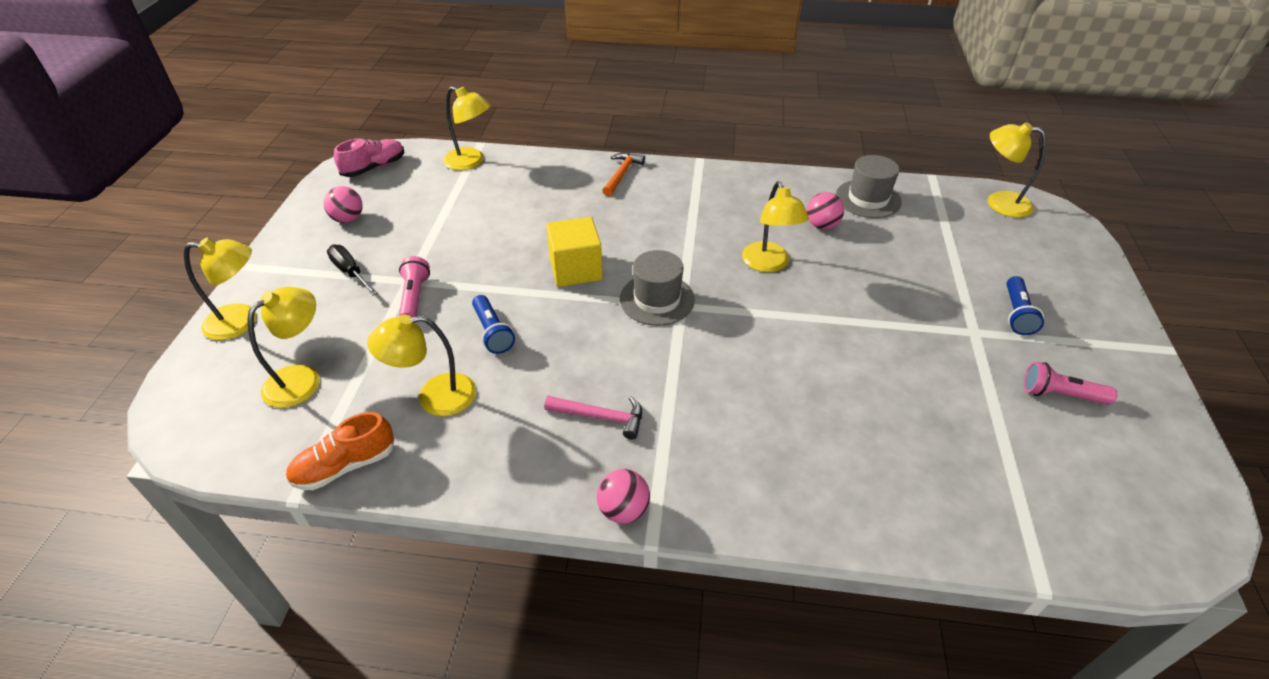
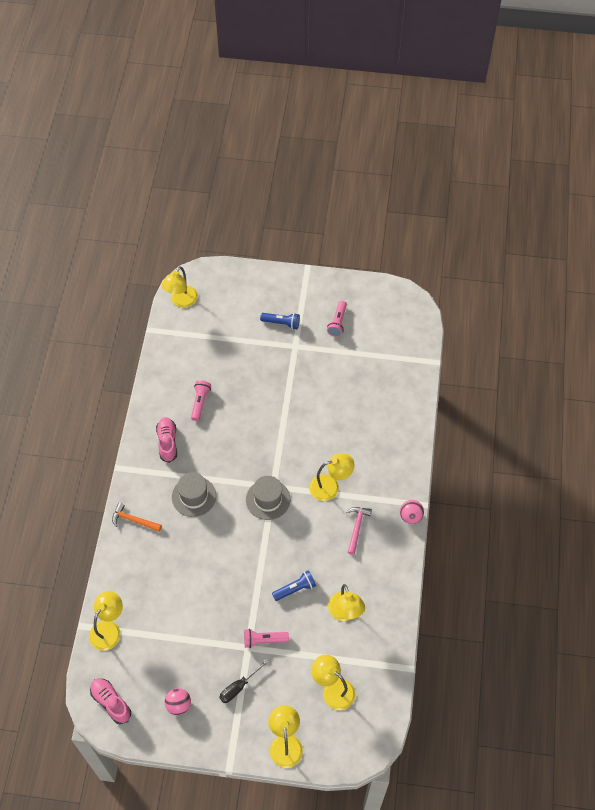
camera: 90 degrees left, 15 degrees up
(345, 466) = (391, 648): orange shoe -> none
(576, 269) = (239, 546): yellow cube -> none
(746, 197) = (167, 442): none -> pink shoe
(768, 264) = (237, 436): yellow lamp -> yellow lamp (330, 486)
(821, 225) = (200, 402): pink ball -> pink flashlight
(868, 199) = (173, 371): grey hat -> grey hat (194, 496)

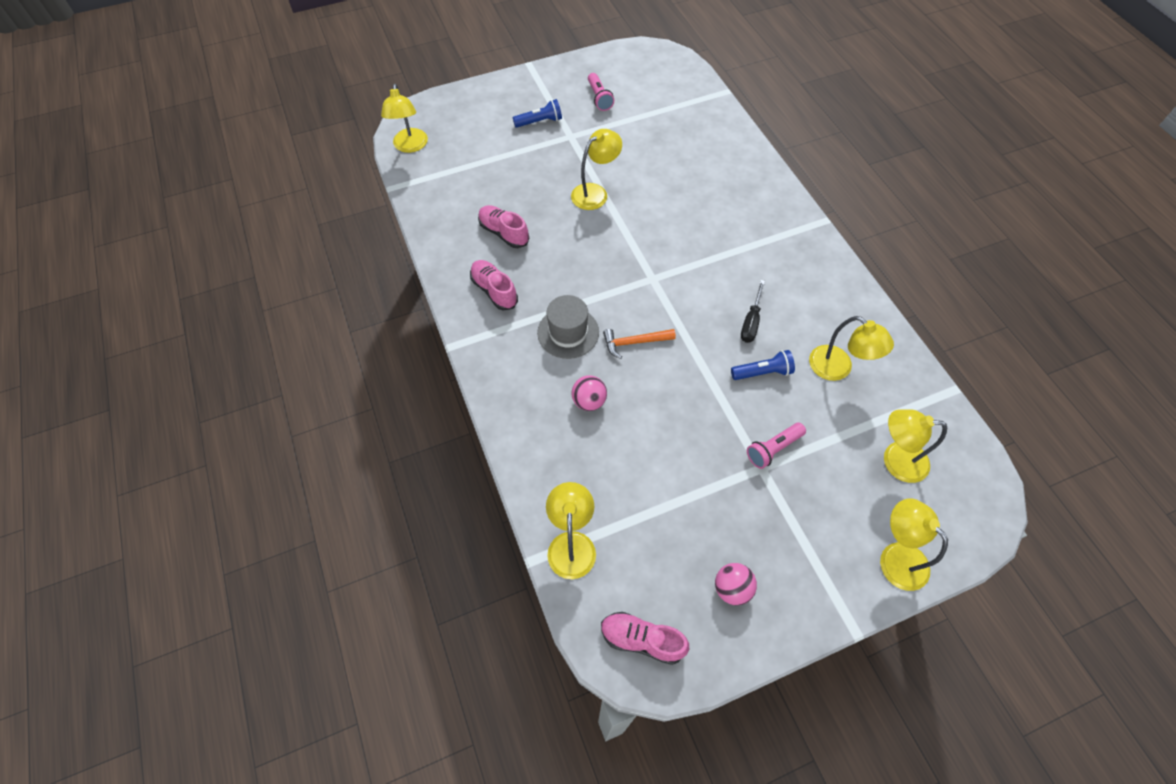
camera: 30 degrees left, 0 degrees up
(133, 520) = (512, 395): orange hammer -> orange hammer (634, 342)
(200, 402) = (504, 233): pink flashlight -> pink shoe
(239, 687) = (787, 521): black screwdriver -> black screwdriver (751, 322)
(268, 499) = (657, 294): grey hat -> none
(295, 589) = (762, 372): blue flashlight -> blue flashlight turned 45 degrees clockwise
(330, 486) = (715, 249): yellow lamp -> yellow lamp (595, 192)
(356, 528) = (776, 276): pink hammer -> none
(410, 516) = (821, 238): pink ball -> pink ball (589, 401)

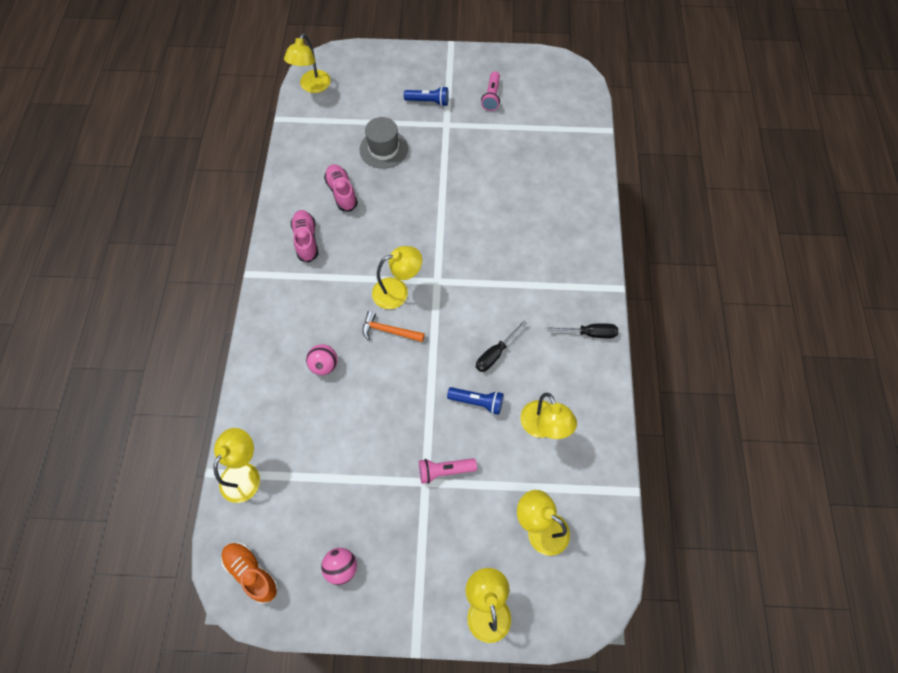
camera: 25 degrees right, 5 degrees up
(568, 332) = (342, 300): grey hat -> grey hat (383, 149)
(595, 192) = (436, 184): yellow lamp -> yellow lamp (398, 291)
(642, 640) = (252, 572): pink shoe -> orange shoe
(825, 269) = (590, 333): none -> black screwdriver

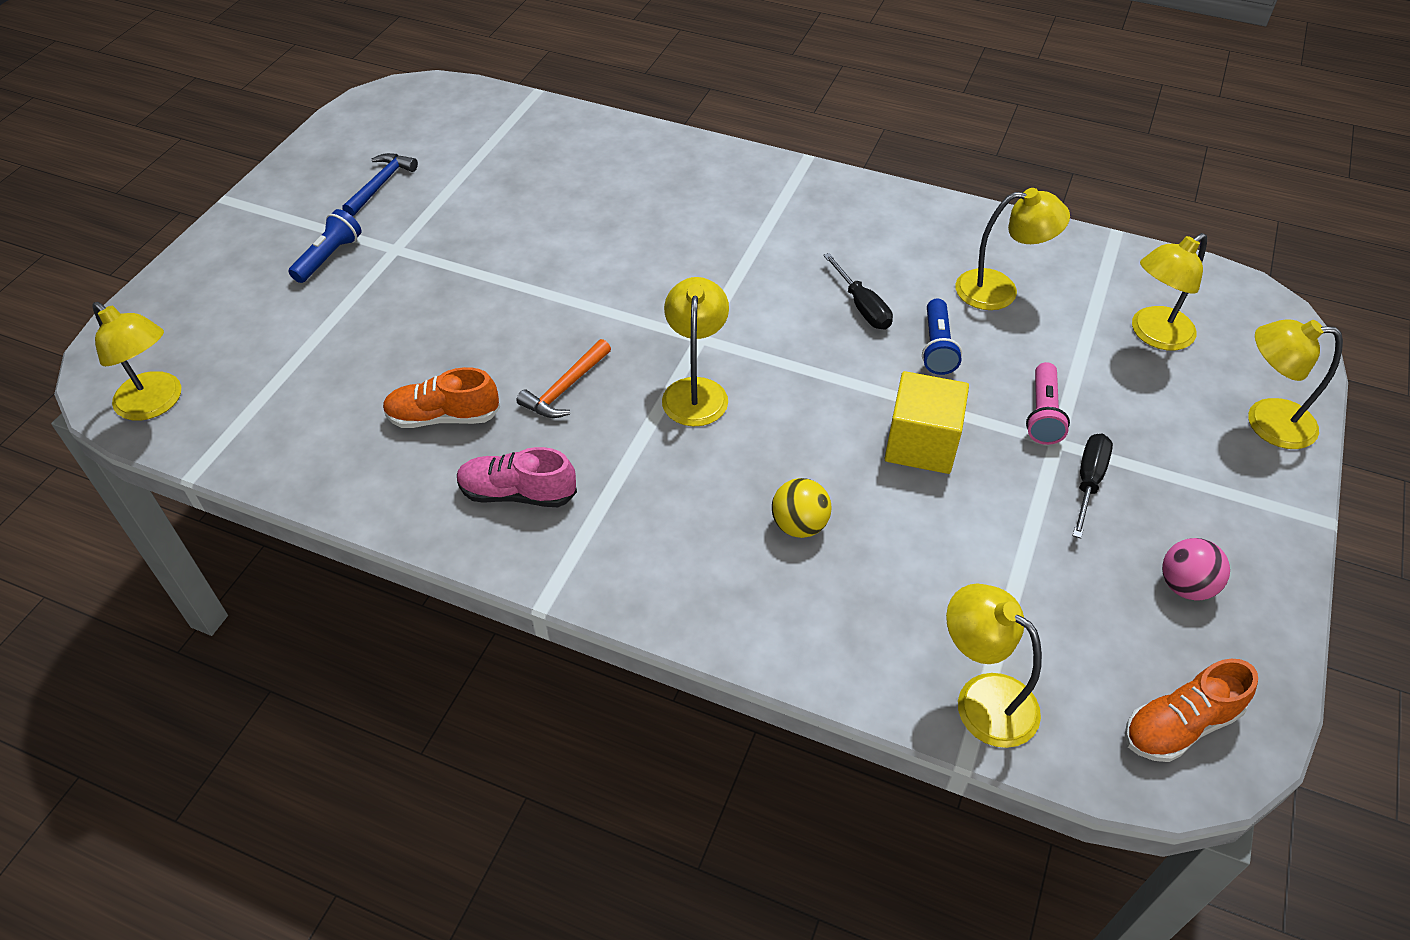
camera: 70 degrees left, 15 degrees down
(324, 365) = (799, 525): pink ball -> yellow ball
(342, 192) = (443, 417): pink shoe -> orange shoe
(383, 149) = (387, 338): grey hat -> none
(389, 331) = (768, 421): orange hammer -> orange hammer (565, 388)
(398, 410) = (921, 444): none -> yellow cube
(477, 402) = (937, 347): blue flashlight -> blue flashlight turned 150 degrees clockwise
(491, 97) = (381, 184): pink flashlight -> blue hammer
(590, 333) = (867, 204): black screwdriver -> black screwdriver (1088, 482)

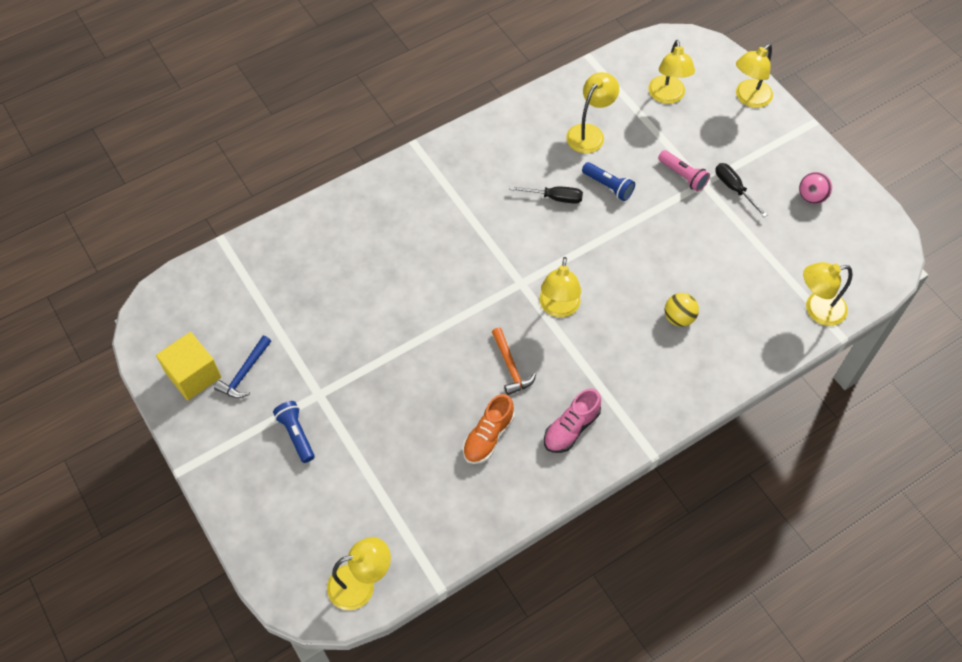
camera: 55 degrees left, 10 degrees up
(381, 184) = (245, 373): blue hammer -> blue hammer turned 120 degrees counterclockwise
(696, 391) = (558, 308): yellow lamp -> yellow lamp turned 120 degrees counterclockwise
(921, 444) = (665, 236): yellow cube -> yellow cube (193, 375)
(1179, 725) = (872, 251): orange shoe -> none

